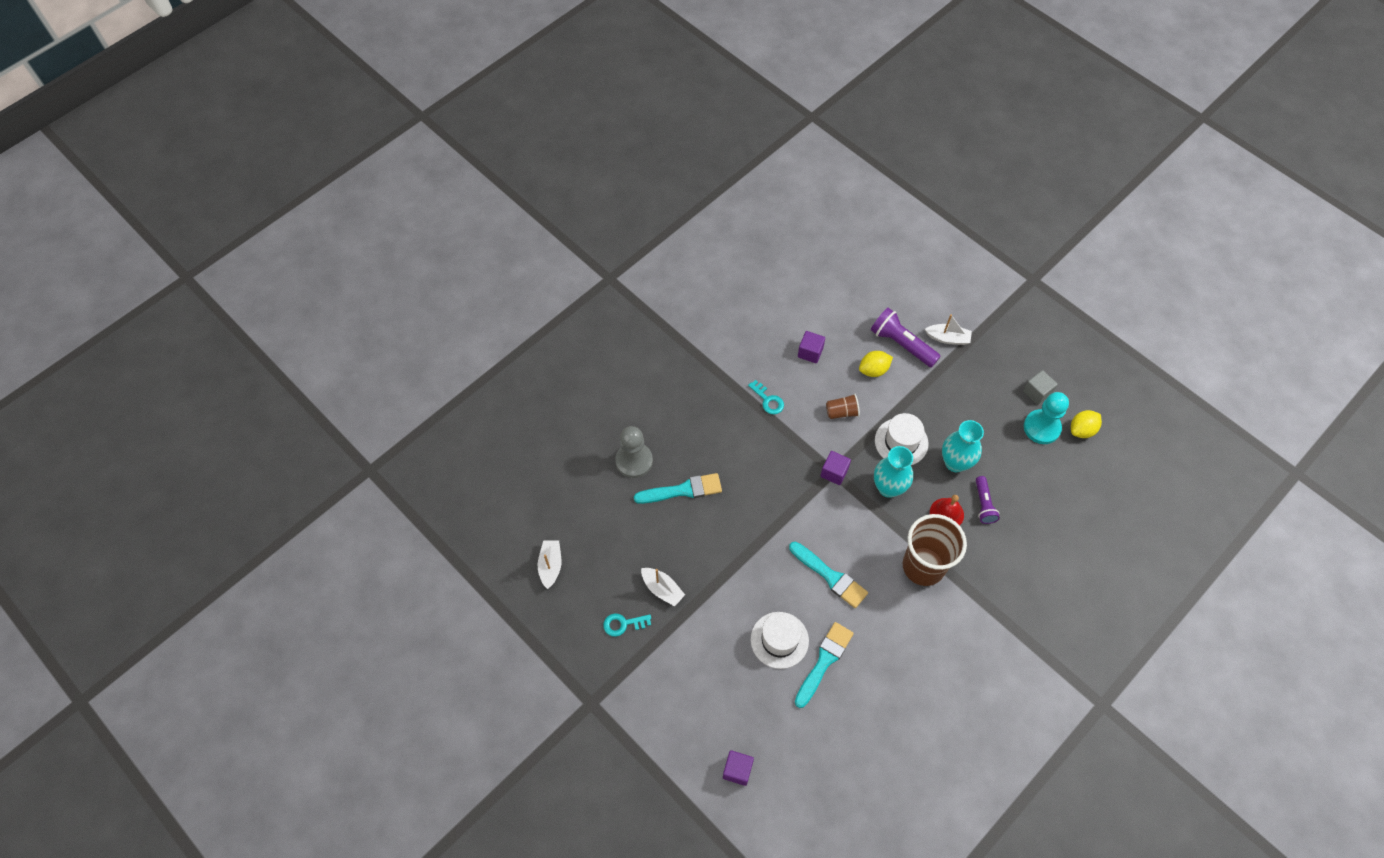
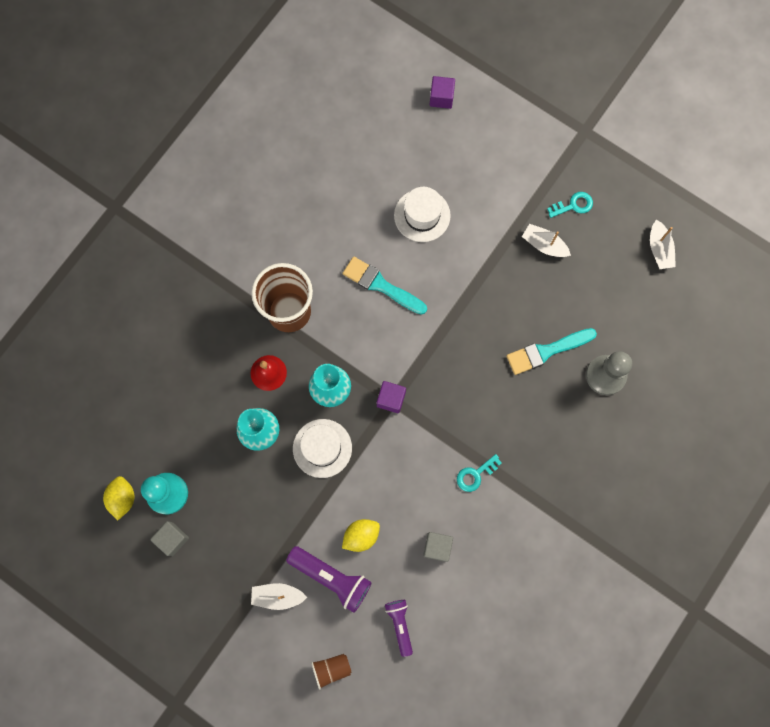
camera: 170 degrees right, 15 degrees up
(768, 400) = (475, 475): turquoise key -> turquoise key turned 75 degrees counterclockwise
(810, 352) = (437, 547): purple cube -> grey cube
(824, 661) = (377, 203): turquoise brush -> none
(842, 412) = (391, 474): brown cup -> brown cup (331, 668)
(983, 504) = (230, 389): purple flashlight -> purple flashlight (400, 624)
(1082, 430) = (122, 498): yellow lemon -> yellow lemon turned 45 degrees counterclockwise

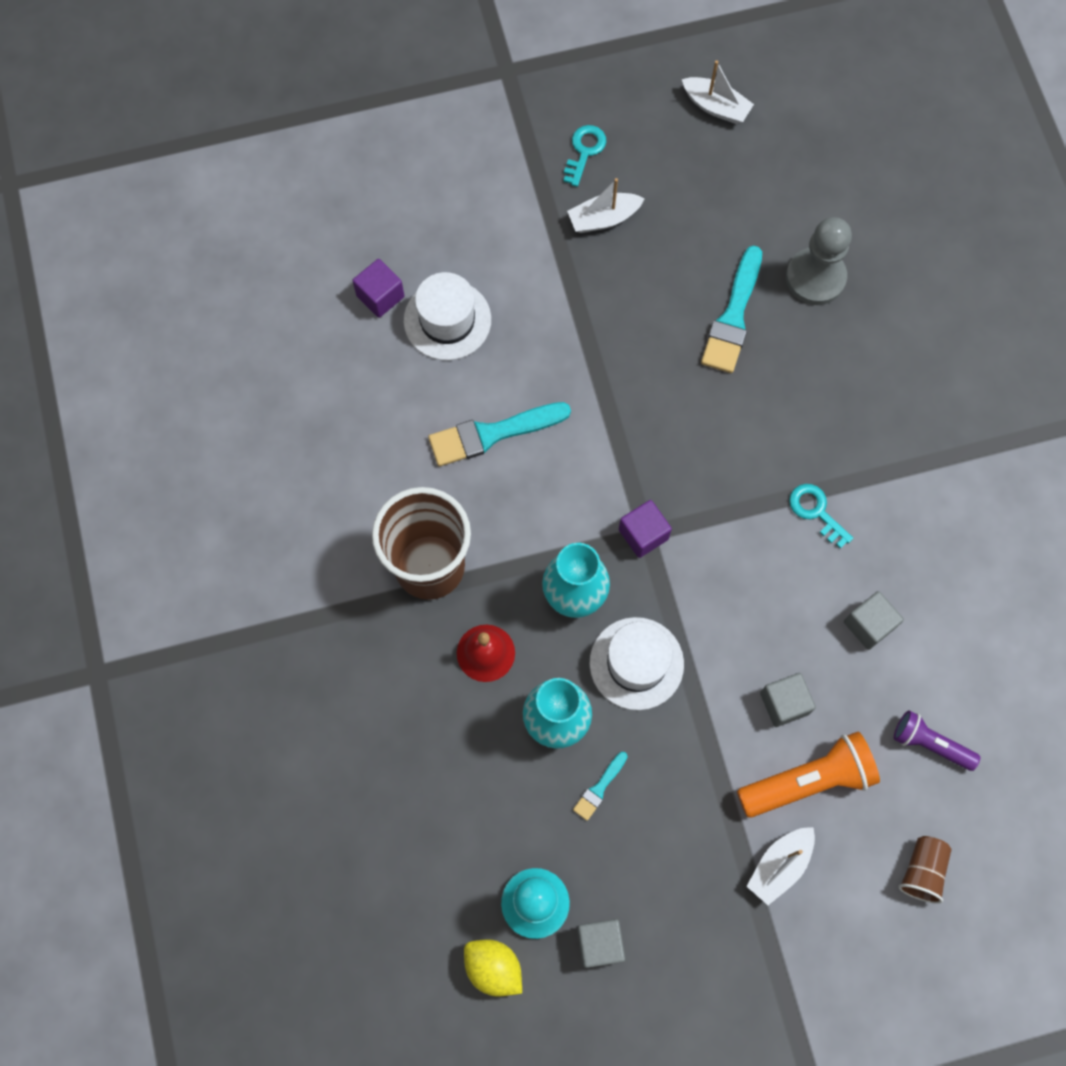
camera: 50 degrees left, 5 degrees down
(246, 479) = (599, 788): none -> turquoise brush
(332, 577) = (808, 780): purple flashlight -> orange flashlight
(361, 536) = (784, 703): yellow lemon -> grey cube
(441, 97) = (322, 185): purple cube -> purple cube (380, 296)
(475, 475) = (816, 512): turquoise key -> turquoise key turned 135 degrees clockwise

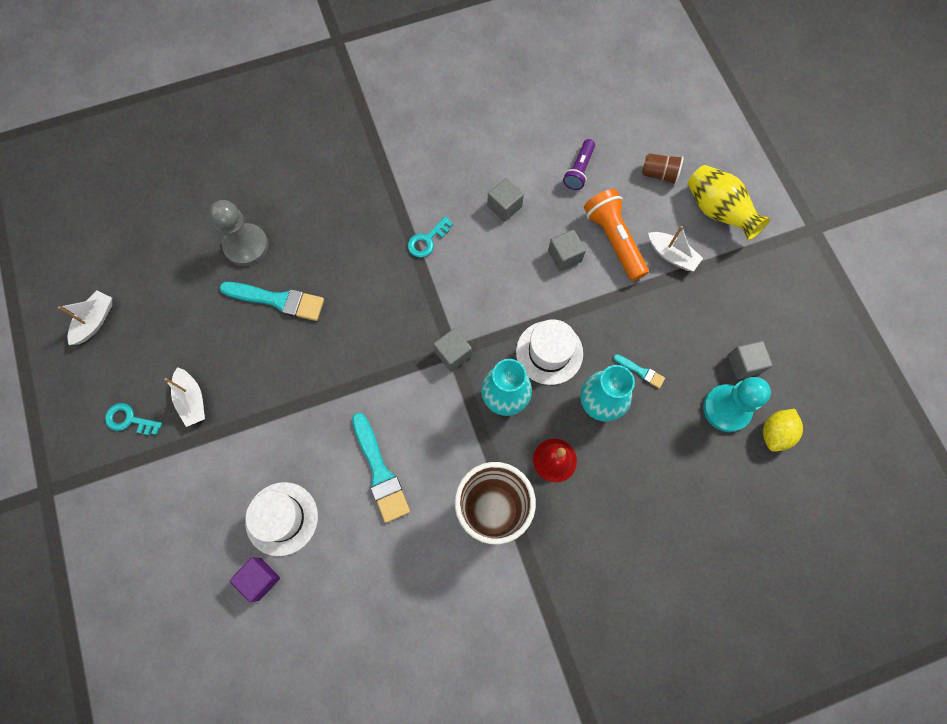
camera: 95 degrees left, 0 degrees up
(643, 534) = (453, 354): purple cube -> grey cube
(853, 953) = (717, 211): none -> yellow vase

